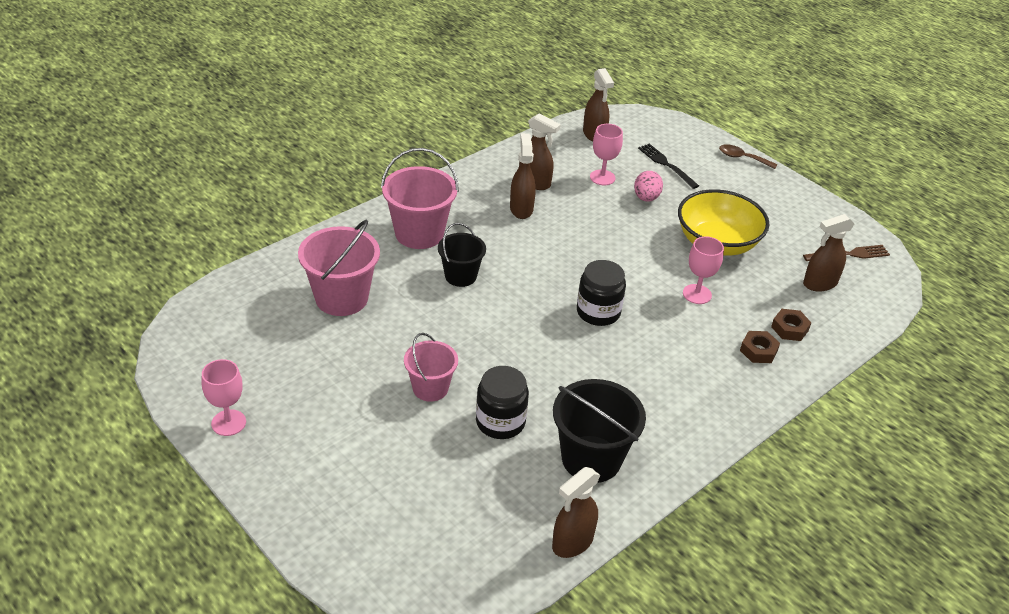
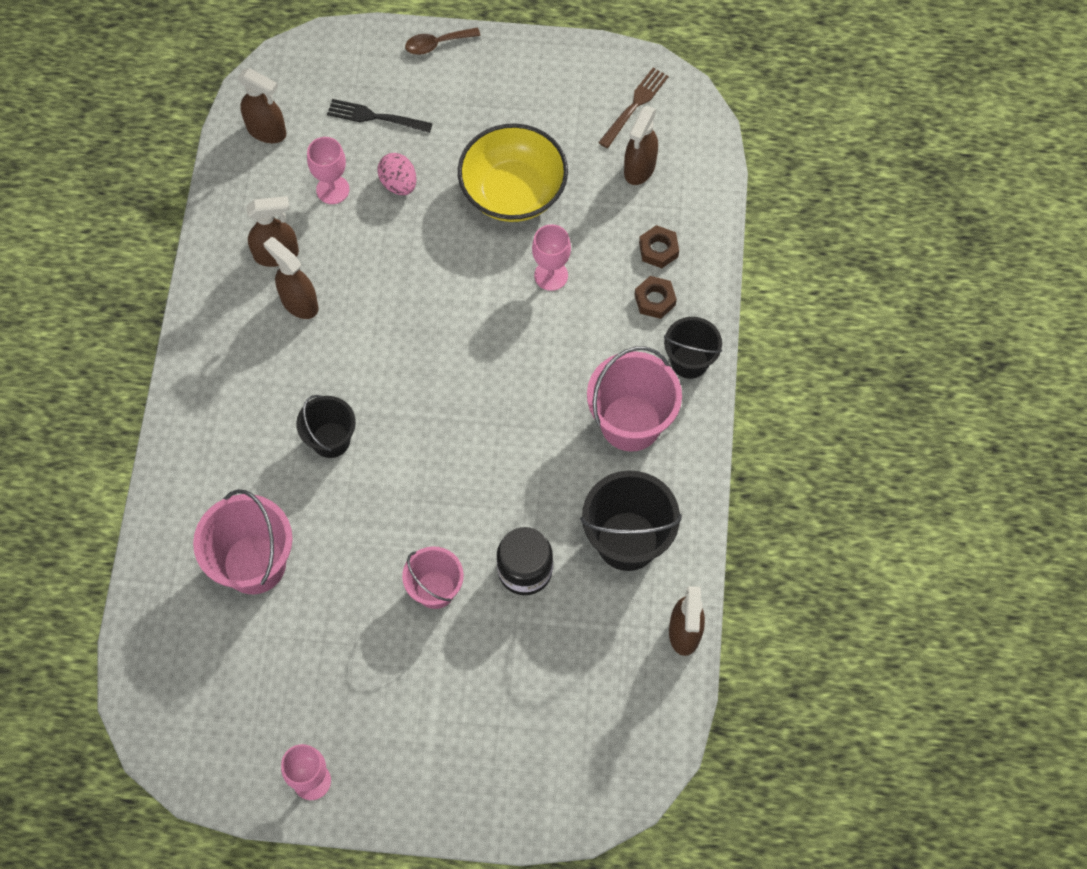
camera: 40 degrees left, 25 degrees up
(419, 233) = (238, 421): pink bucket -> pink bucket (630, 423)
(598, 312) = (489, 374): black jar -> none
(749, 397) = (689, 361): none -> black bucket

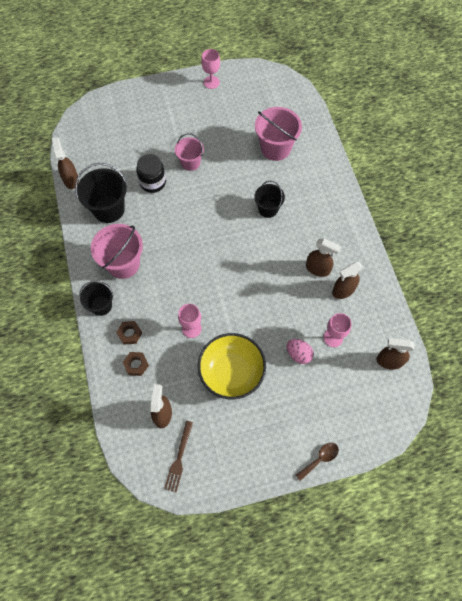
camera: 160 degrees right, 0 degrees up
(375, 117) = (332, 393): black fork -> none

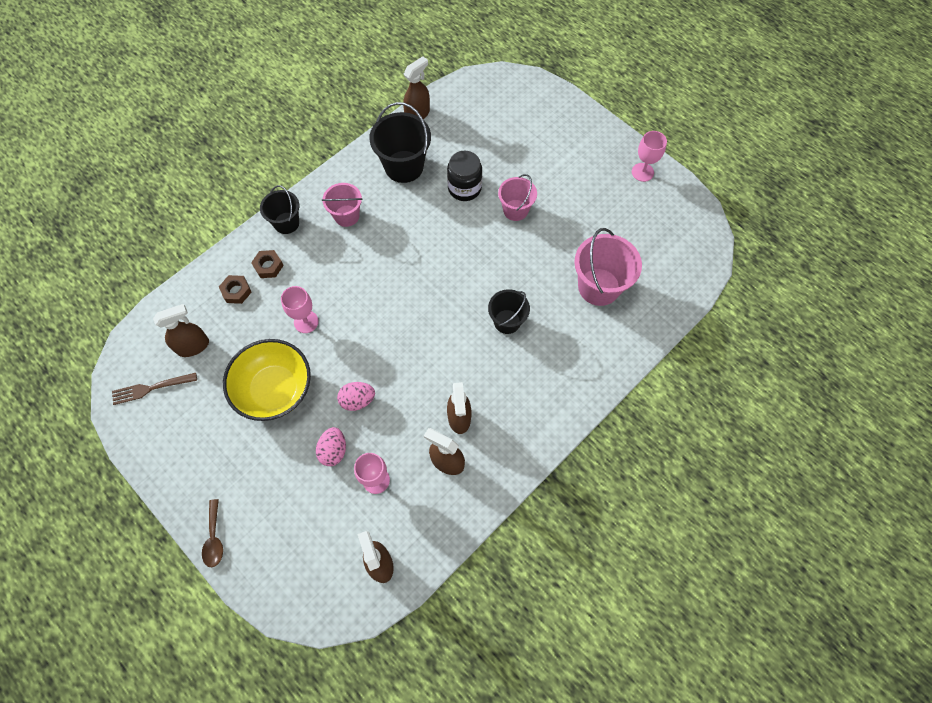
camera: 60 degrees right, 0 degrees up
(123, 264) = (346, 216): pink bucket -> pink bucket, size x0.63
(271, 323) = (358, 400): none -> pink egg
(320, 459) = (214, 538): brown spoon -> brown spoon turned 60 degrees clockwise

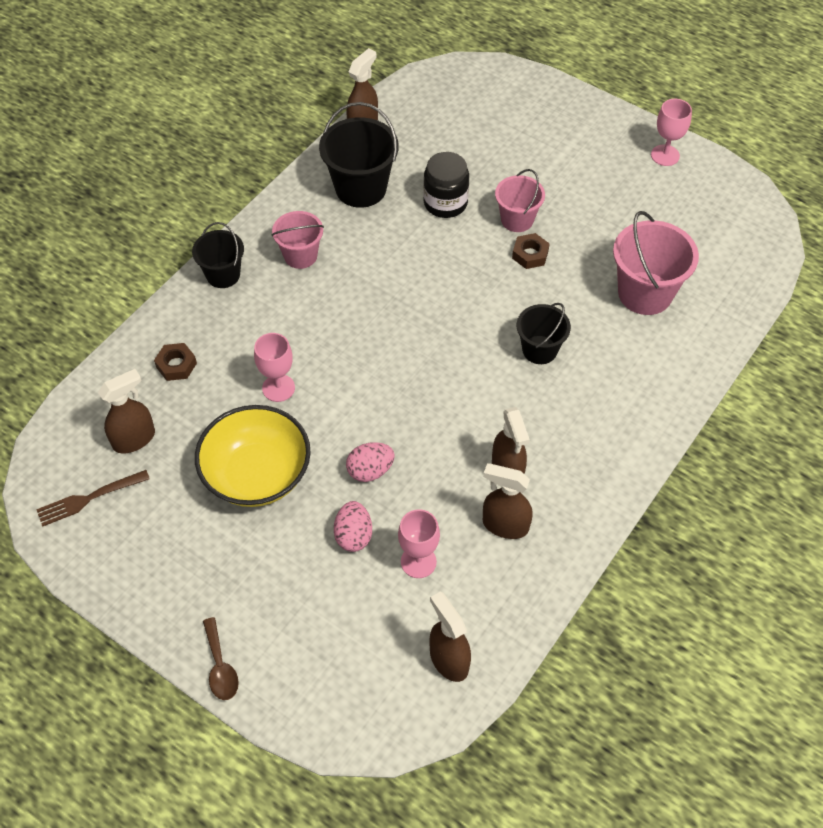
camera: 10 degrees left, 10 degrees down
(268, 266) = (212, 329): brown nut -> brown nut (530, 254)

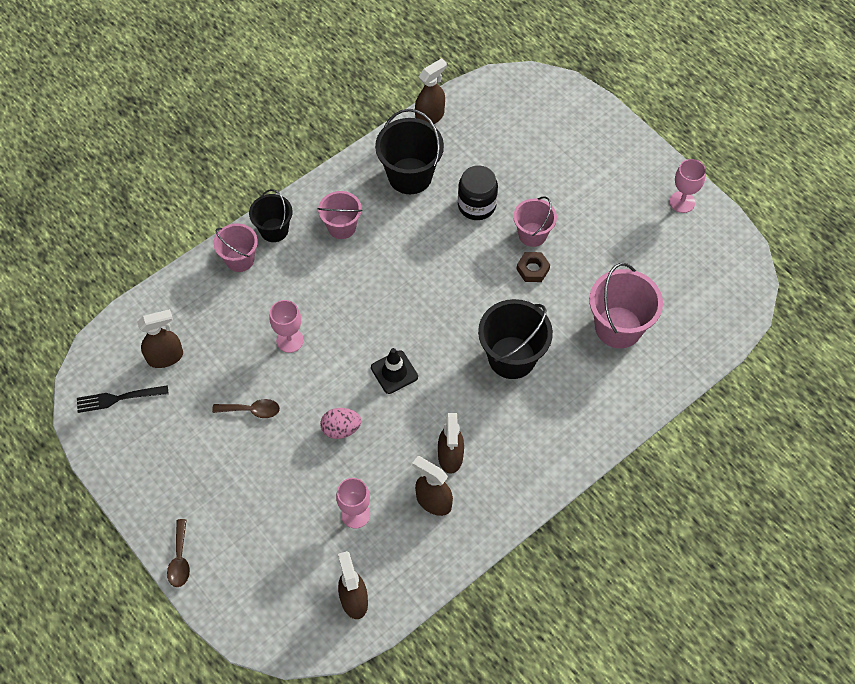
camera: 15 degrees right, 5 degrees up
(89, 498) = (118, 398): brown fork -> black fork
(176, 365) = (215, 301): brown nut -> none
(192, 314) = (240, 259): none -> pink bucket
(257, 474) = (252, 410): yellow bowl -> brown spoon
(353, 535) = (311, 480): pink egg -> none
(411, 395) = (394, 372): none -> black traffic cone
(539, 350) = (512, 357): black bucket -> black bucket, size x1.59

